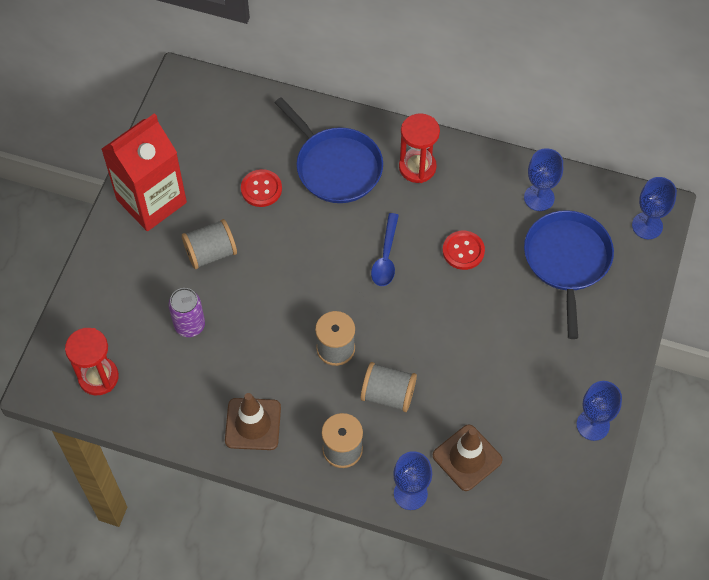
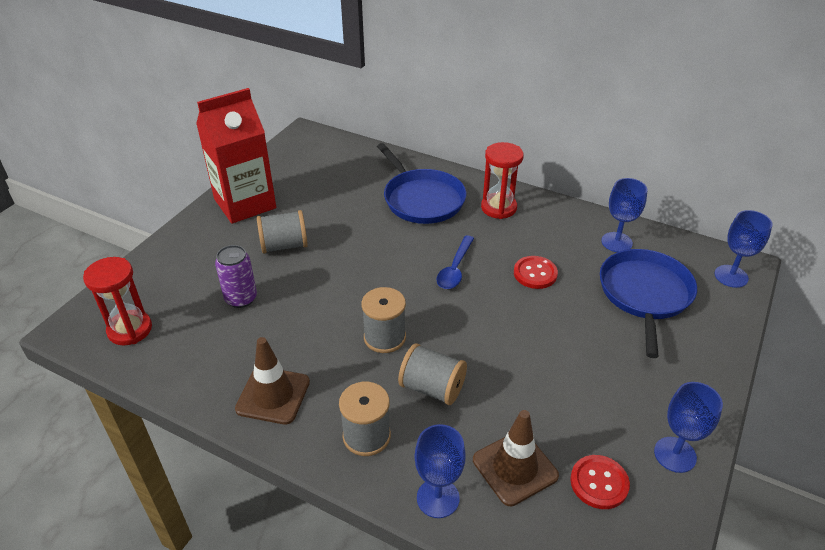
camera: 10 degrees right, 20 degrees down
(261, 189) = (348, 206): red button -> red button (599, 483)

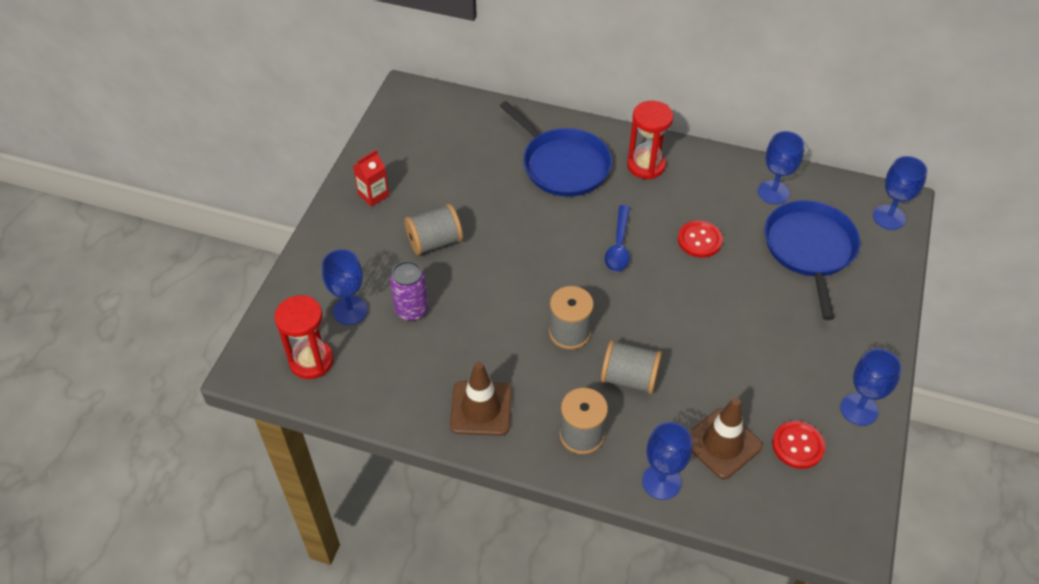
camera: 10 degrees left, 10 degrees up
(184, 292) = (350, 311): none -> blue goblet
(245, 203) = (373, 195): red carton -> red carton, size x0.43

